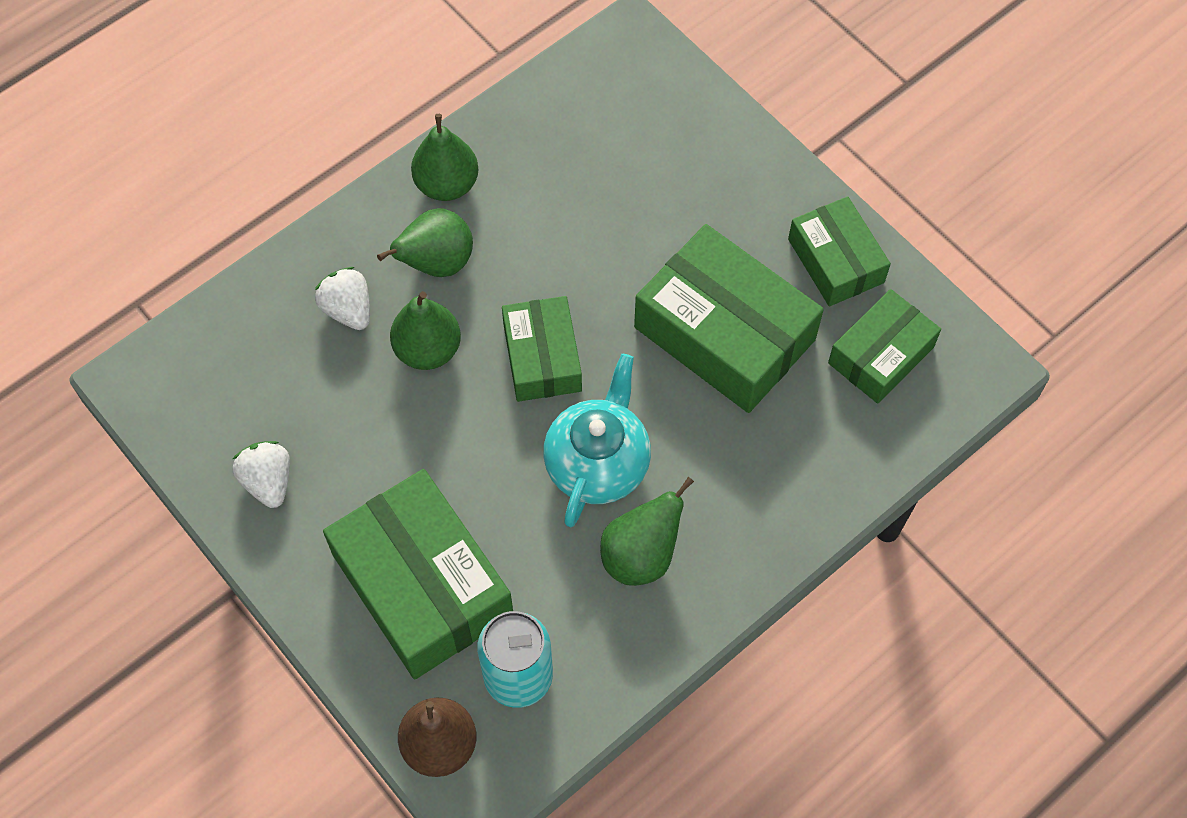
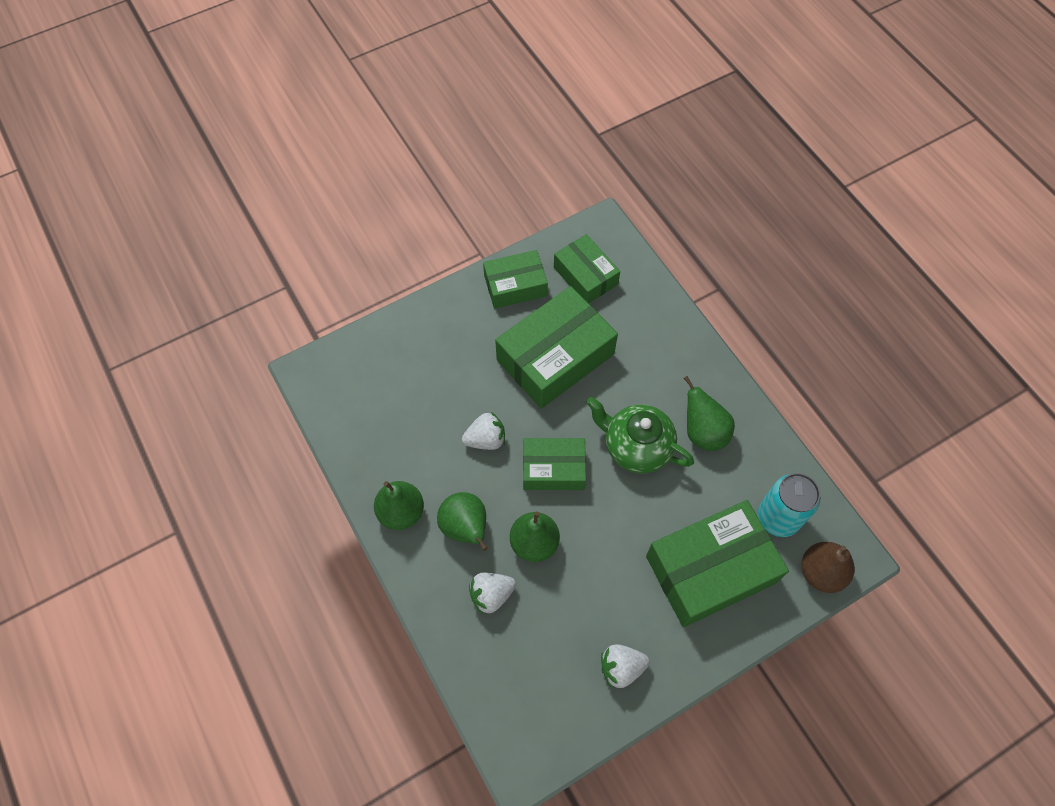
camera: 80 degrees left, 0 degrees up
(571, 265) = (486, 439): none -> white strawberry
(598, 463) = (636, 447): turquoise teapot -> green teapot

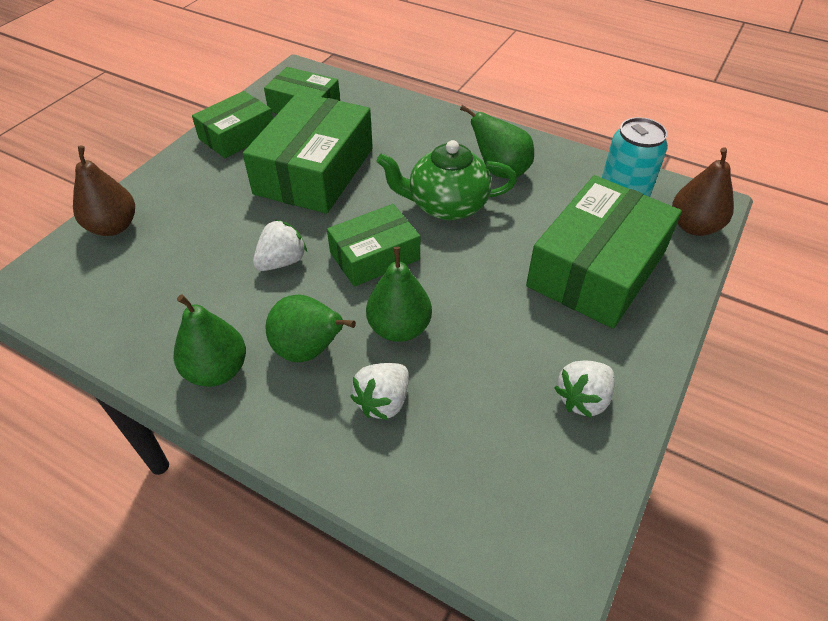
camera: 30 degrees left, 15 degrees down
(386, 344) = (113, 227): none -> brown pear

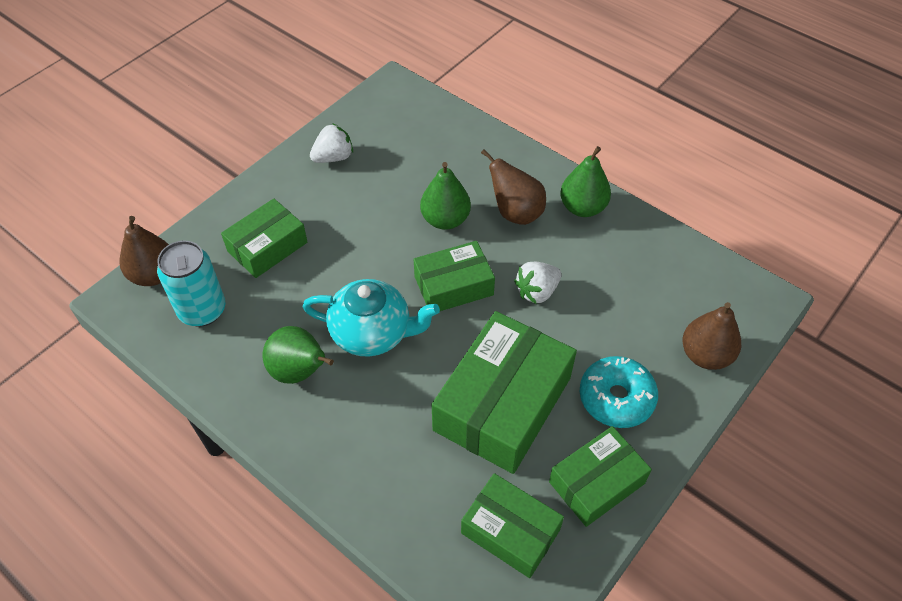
camera: 170 degrees left, 5 degrees up
(211, 185) = (616, 398): none -> turquoise donut
(309, 350) = (515, 213): green pear -> brown pear
(383, 401) = (466, 173): white strawberry -> none
(446, 205) = (372, 333): green teapot -> turquoise teapot
(596, 268) = (267, 247): green box -> green box, size x0.60

